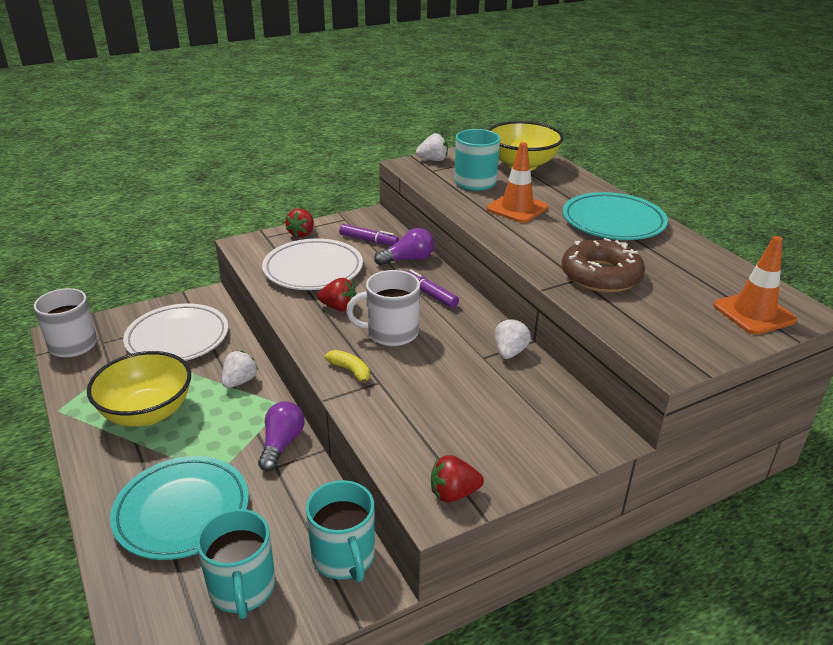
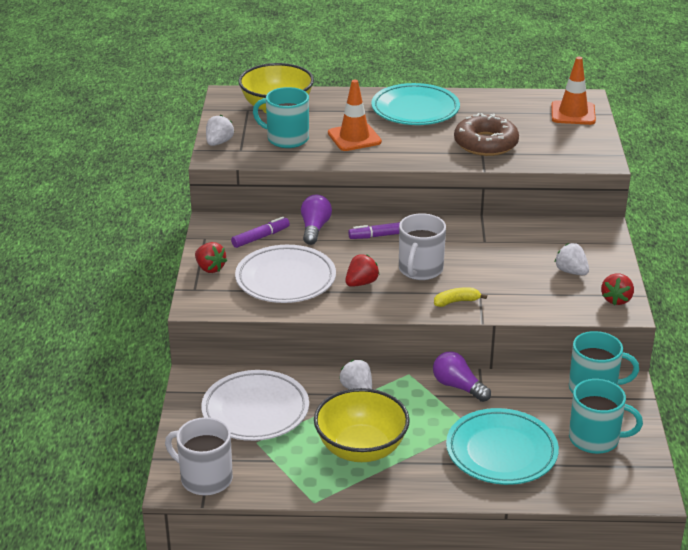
camera: 60 degrees left, 0 degrees up
(509, 352) = (487, 229): white strawberry -> white strawberry (571, 271)

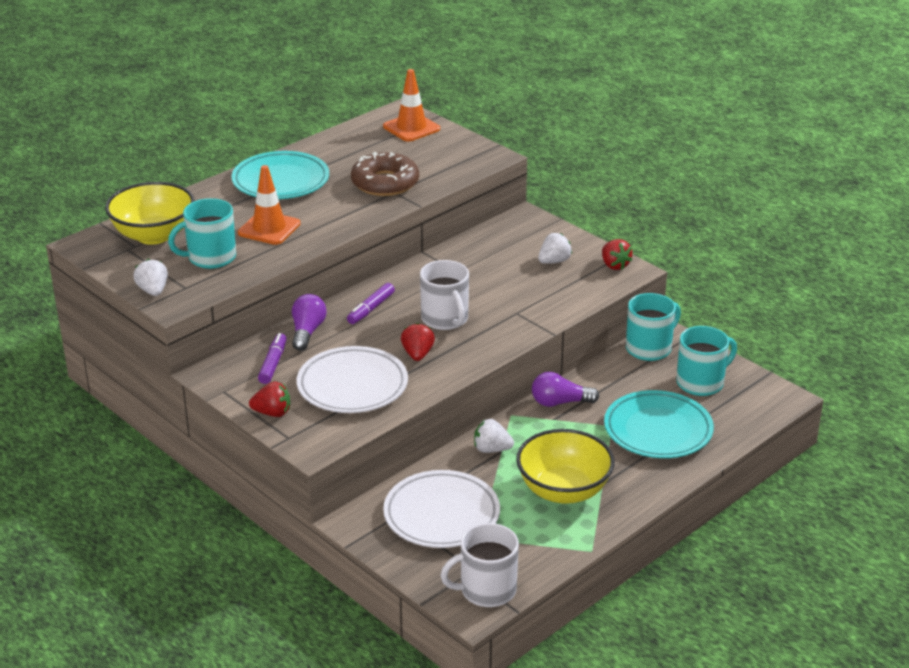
camera: 45 degrees left, 0 degrees up
(314, 228) = (307, 332): purple light bulb -> purple light bulb turned 45 degrees clockwise
(456, 301) = (511, 328): yellow banana -> none
(571, 271) = (554, 261): white strawberry -> white strawberry turned 135 degrees clockwise

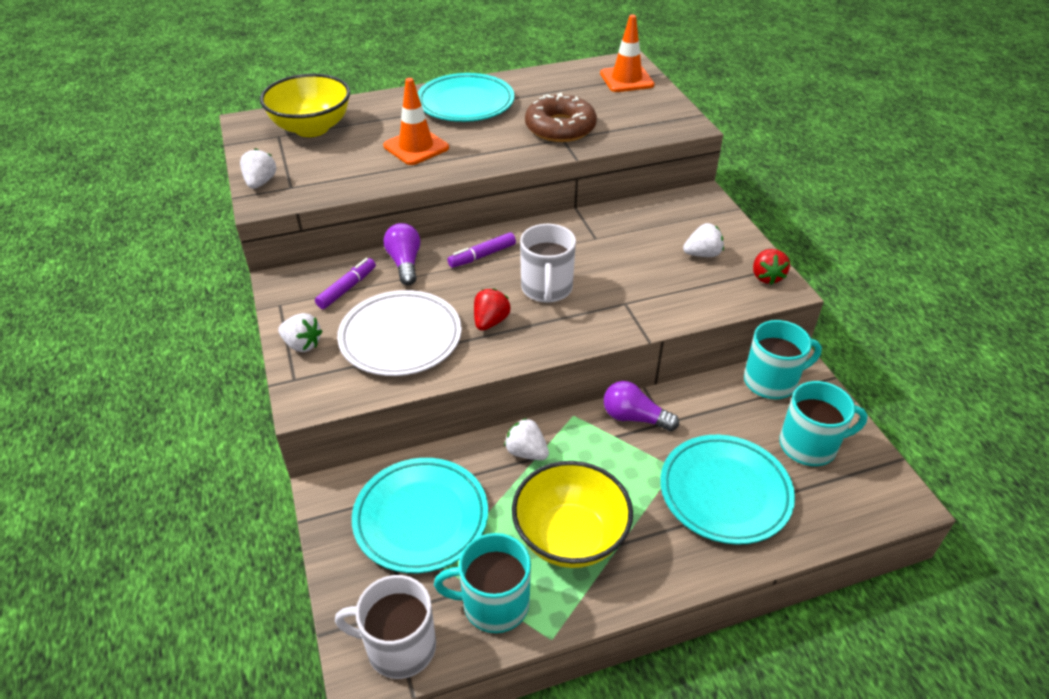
camera: 25 degrees right, 10 degrees up
(210, 258) = (339, 163): turquoise mug -> turquoise mug (493, 603)
(272, 413) = (302, 344): red strawberry -> white strawberry
(307, 332) = (405, 263): purple light bulb -> purple light bulb turned 45 degrees counterclockwise
(441, 515) = (421, 518): white plate -> turquoise plate

